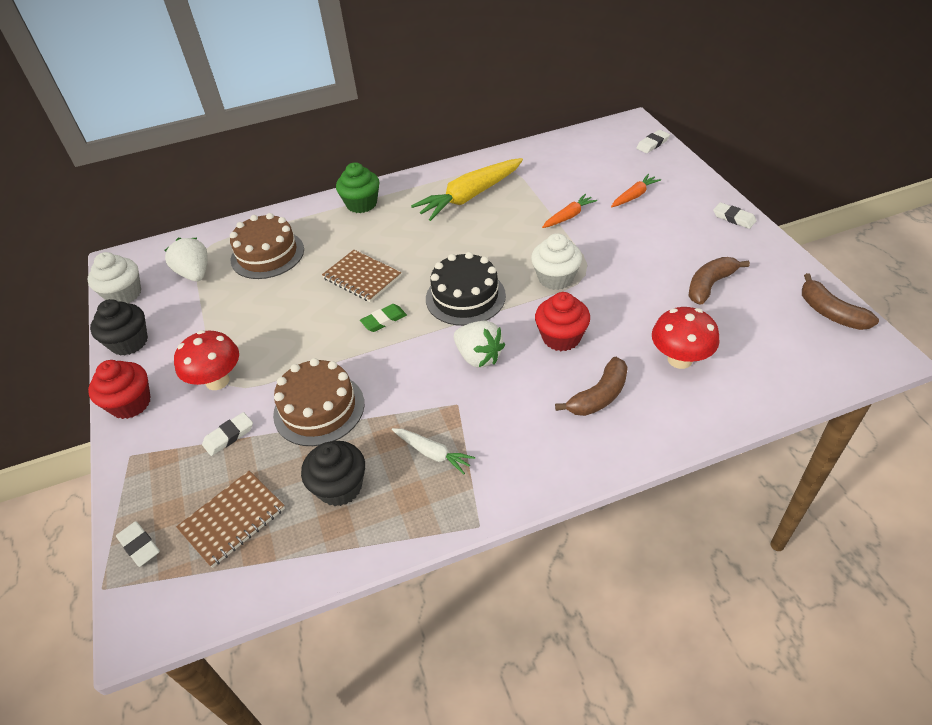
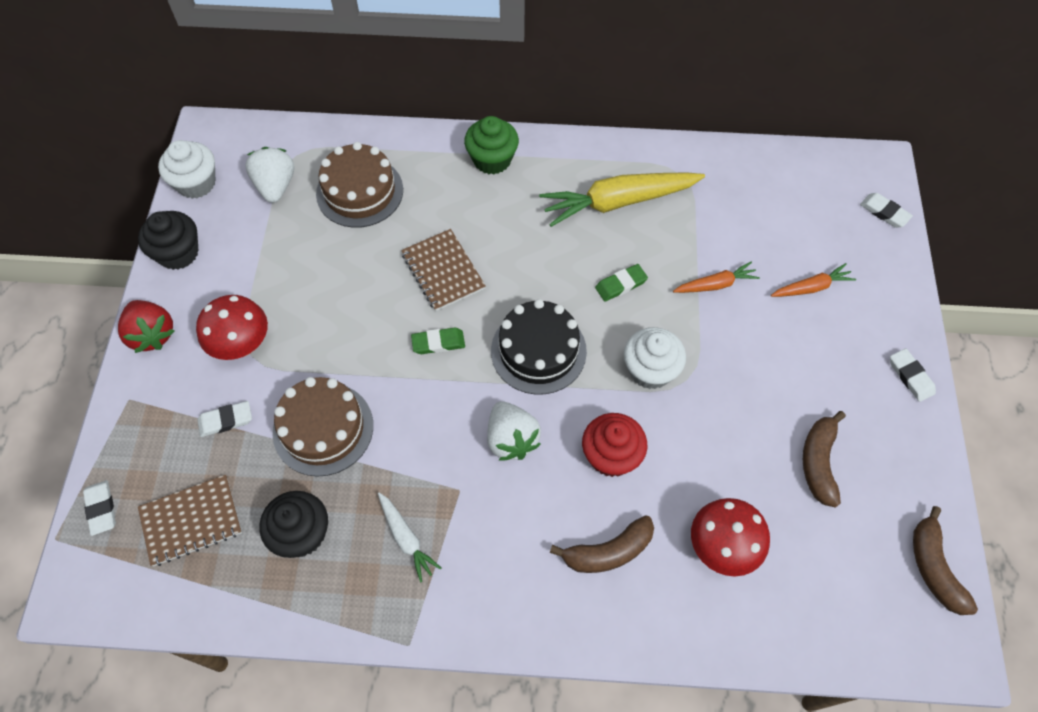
camera: 20 degrees right, 15 degrees up
(131, 403) = (152, 334): red cupcake -> red strawberry
(502, 239) = (621, 284): none -> green eraser
(652, 144) = (884, 212): white eraser -> white eraser turned 60 degrees clockwise
(710, 285) = (818, 462): brown banana -> brown banana turned 60 degrees counterclockwise

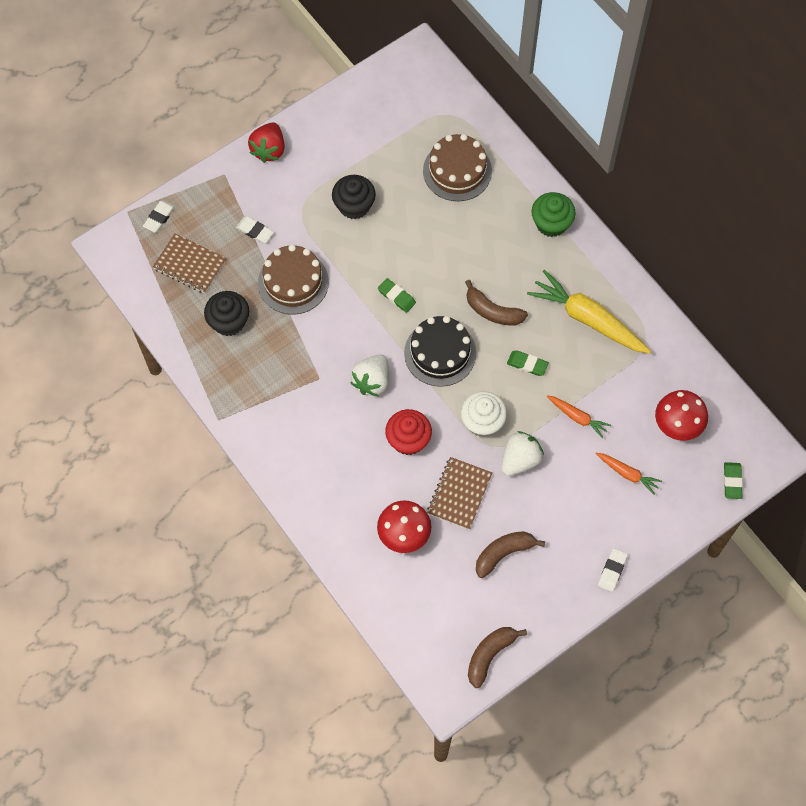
camera: 50 degrees right, 5 degrees up
(178, 253) = (327, 115): black cupcake -> black cupcake (354, 206)
(196, 183) = (380, 81): white cupcake -> none
(242, 345) = (303, 199): red mushroom -> red mushroom (677, 425)
(275, 186) = (418, 123): white strawberry -> white strawberry (520, 460)
(406, 538) = (270, 374): white carrot -> none
(443, 271) = (445, 261): brown notebook -> brown notebook (459, 494)
(608, 552) = (350, 479): brown banana -> brown banana (492, 311)
(884, 212) = (732, 481): white eraser -> green eraser

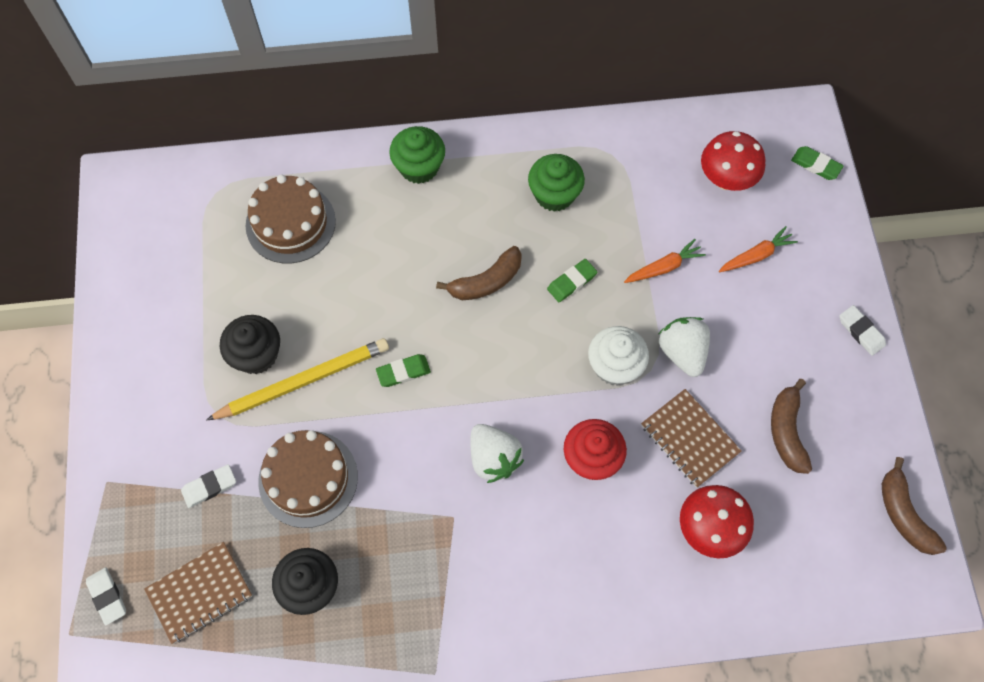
camera: 60 degrees left, 0 degrees up
(269, 150) = (113, 411): red strawberry -> none
(354, 242) = (303, 381): none -> yellow pencil
(440, 353) = (503, 364): black cake -> none
(588, 319) = (554, 194): yellow carrot -> green cupcake

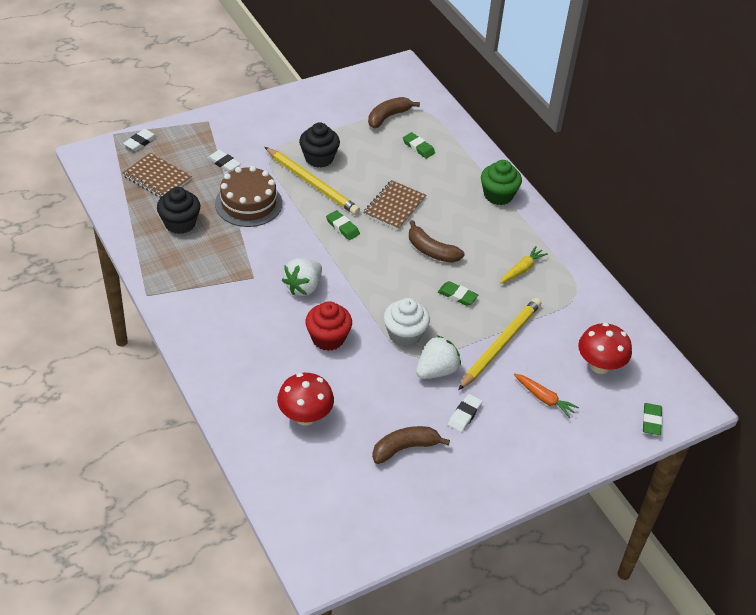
camera: 65 degrees right, 20 degrees down
(290, 223) = (418, 147): brown cake -> green eraser
(554, 194) = (522, 269): green cupcake -> yellow carrot
(664, 267) = (500, 344): orange carrot -> yellow pencil
(690, 439) = (369, 390): brown notebook -> brown notebook (394, 207)
(861, 331) = (516, 481): white eraser -> white eraser (464, 415)
(903, 514) = (372, 539): brown banana -> brown banana (388, 117)

